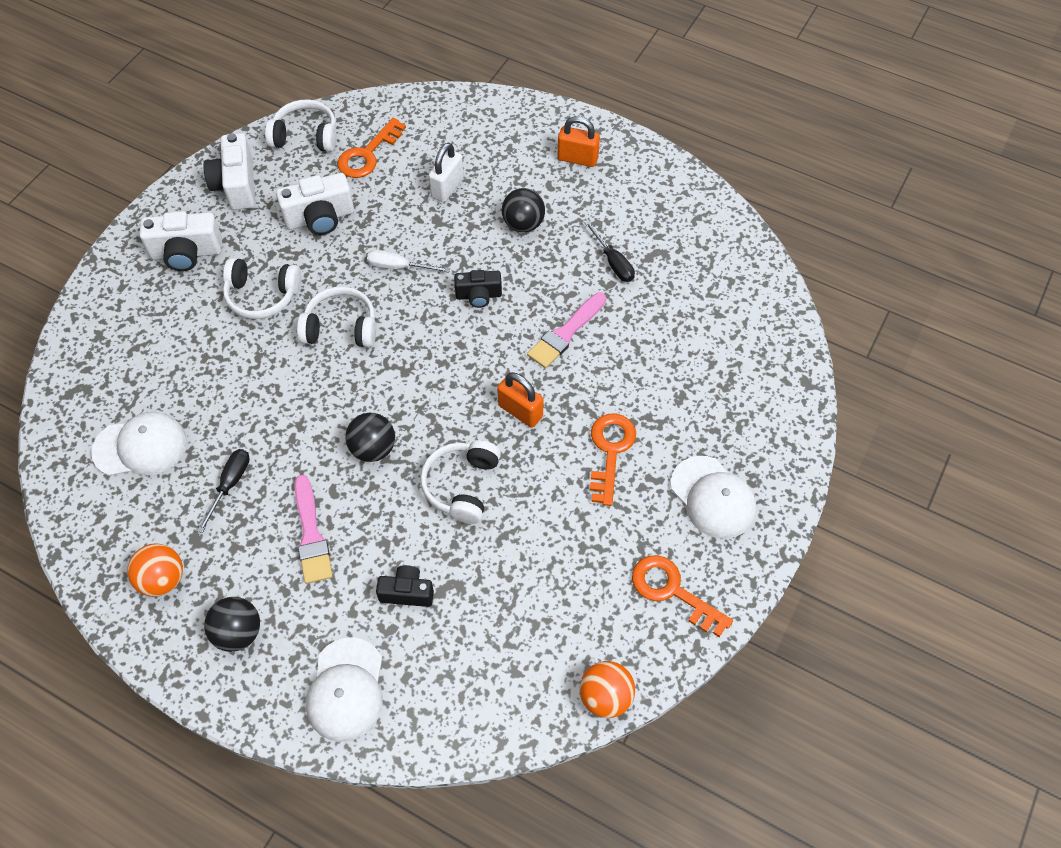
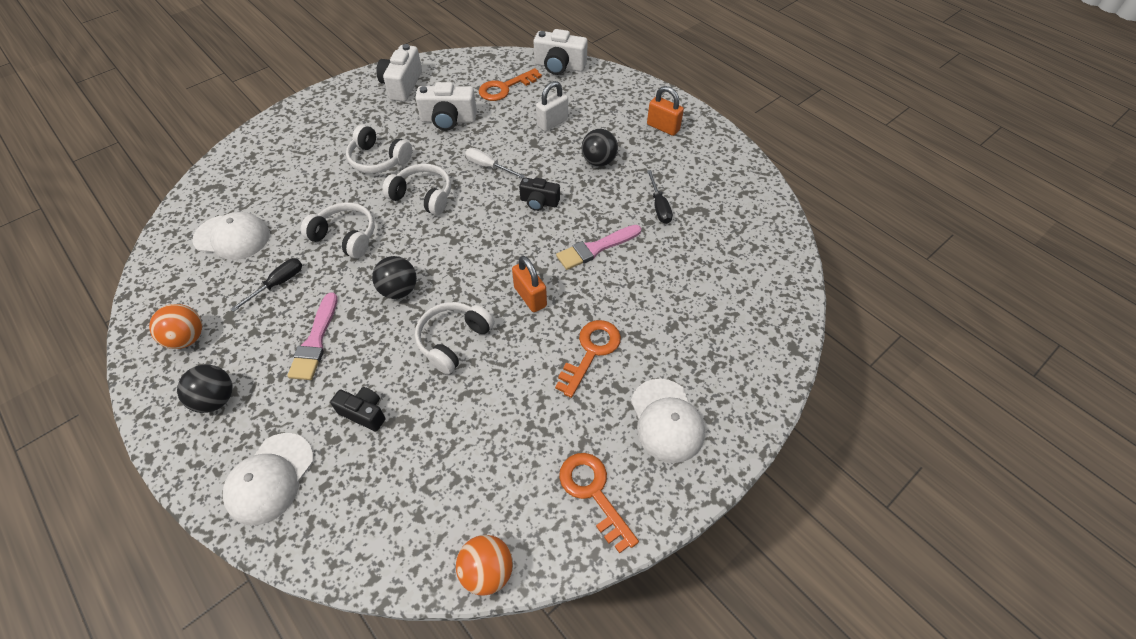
camera: 20 degrees right, 5 degrees down
(186, 253) = (343, 119): white camera -> white camera (559, 66)
(305, 136) = (467, 67): white headphones -> white headphones (345, 237)

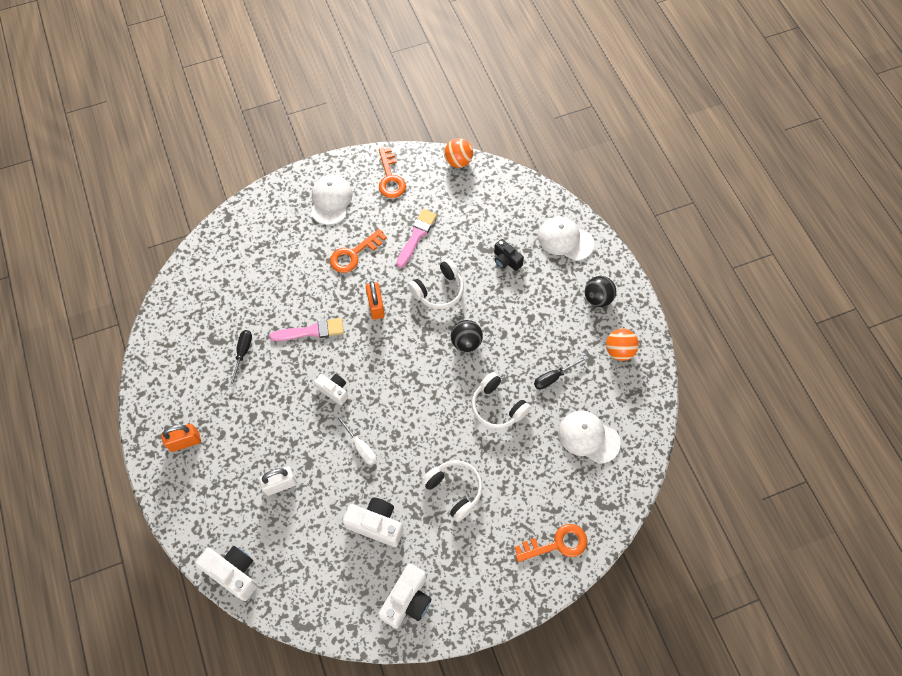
camera: 160 degrees left, 10 degrees up
(270, 478) = (565, 240): white cap -> white cap turned 105 degrees counterclockwise
(315, 341) = (531, 320): pink brush -> pink brush (416, 236)
(423, 196) = (426, 430): white headphones -> none
(505, 88) = (304, 556): orange key -> orange key (557, 544)
(539, 202) = (334, 390): black camera -> white camera
(599, 161) = (264, 419): black ball -> none
(663, 127) = (185, 442): orange padlock -> orange padlock turned 75 degrees counterclockwise

